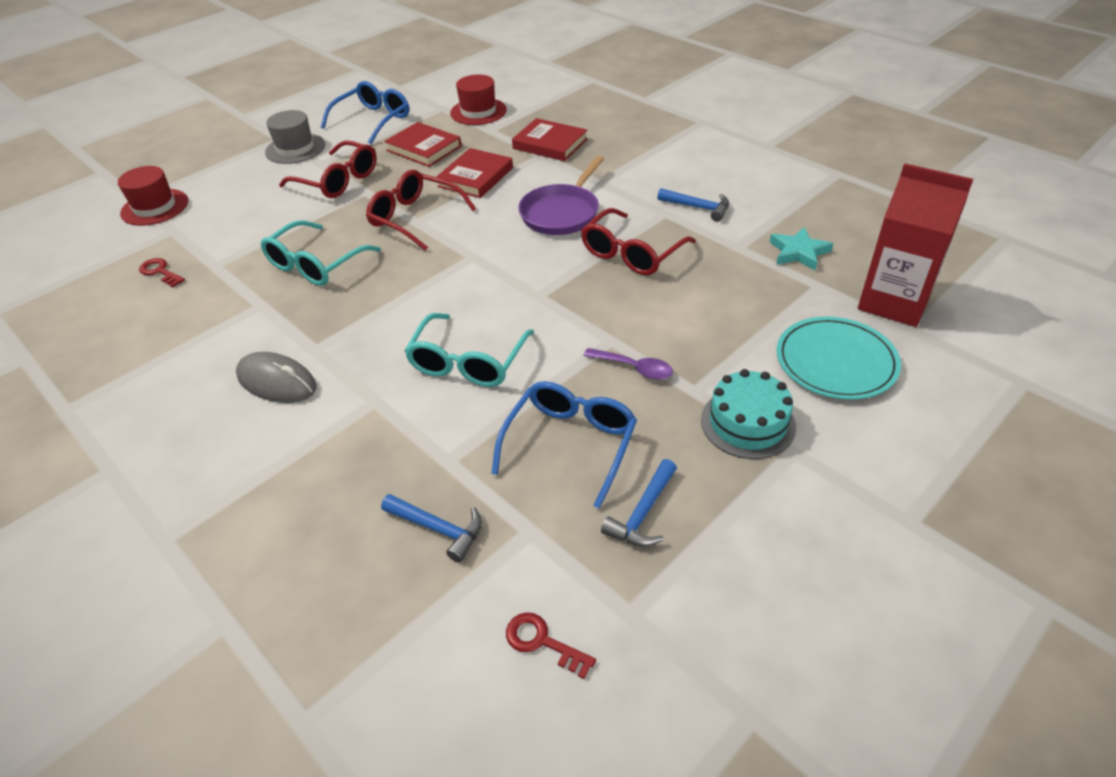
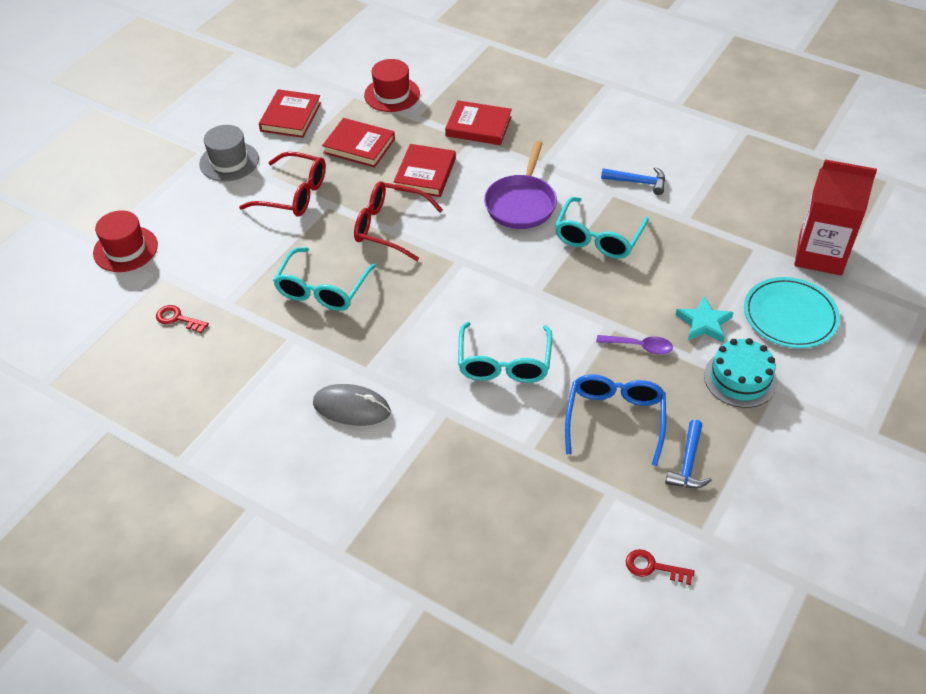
camera: 15 degrees left, 5 degrees up
(373, 120) = (290, 117): blue glasses -> red book
(438, 529) = (544, 503): blue hammer -> none
(631, 253) = (598, 238): red glasses -> turquoise glasses
(798, 252) = (734, 217): turquoise star -> turquoise star (704, 323)

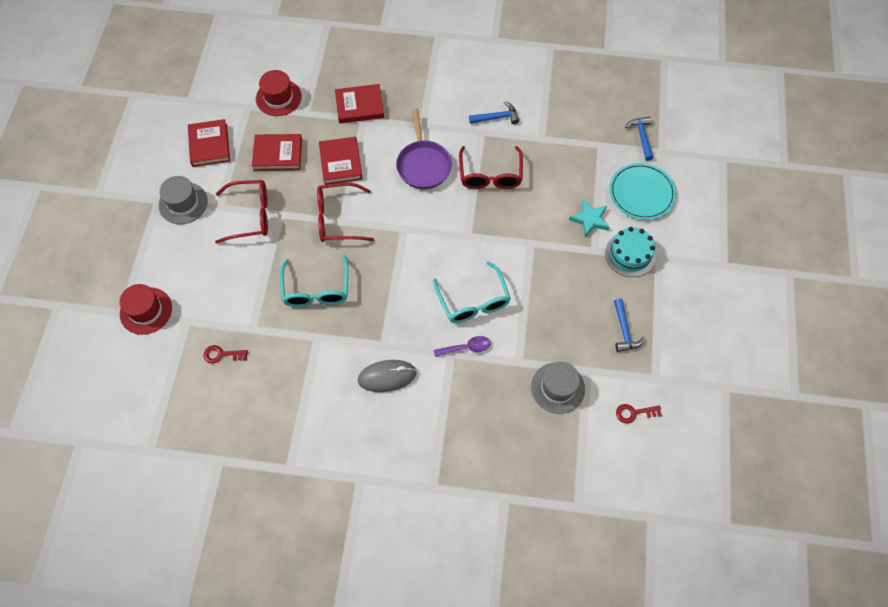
camera: 25 degrees left, 15 degrees up
(562, 498) = (558, 388): none -> grey hat
(598, 238) = (490, 175): turquoise glasses -> red glasses
(615, 419) = (565, 316): blue glasses -> none
(639, 346) = (556, 254): purple spoon -> purple spoon (466, 347)
(820, 255) = (641, 137): red carton -> blue hammer

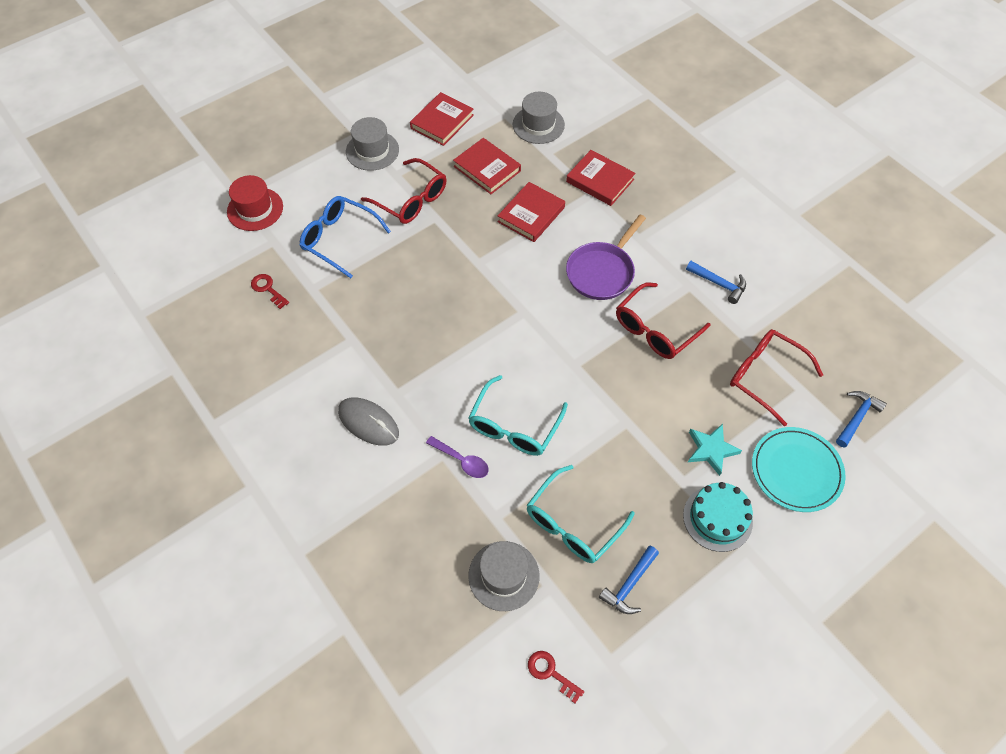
camera: 45 degrees right, 5 degrees down
(232, 281) = (339, 239): none -> blue glasses
(278, 97) = (538, 125): red hat -> grey hat
(316, 290) = (394, 301): turquoise glasses -> turquoise glasses (572, 524)
(337, 219) = (476, 258): red glasses -> red glasses (764, 376)

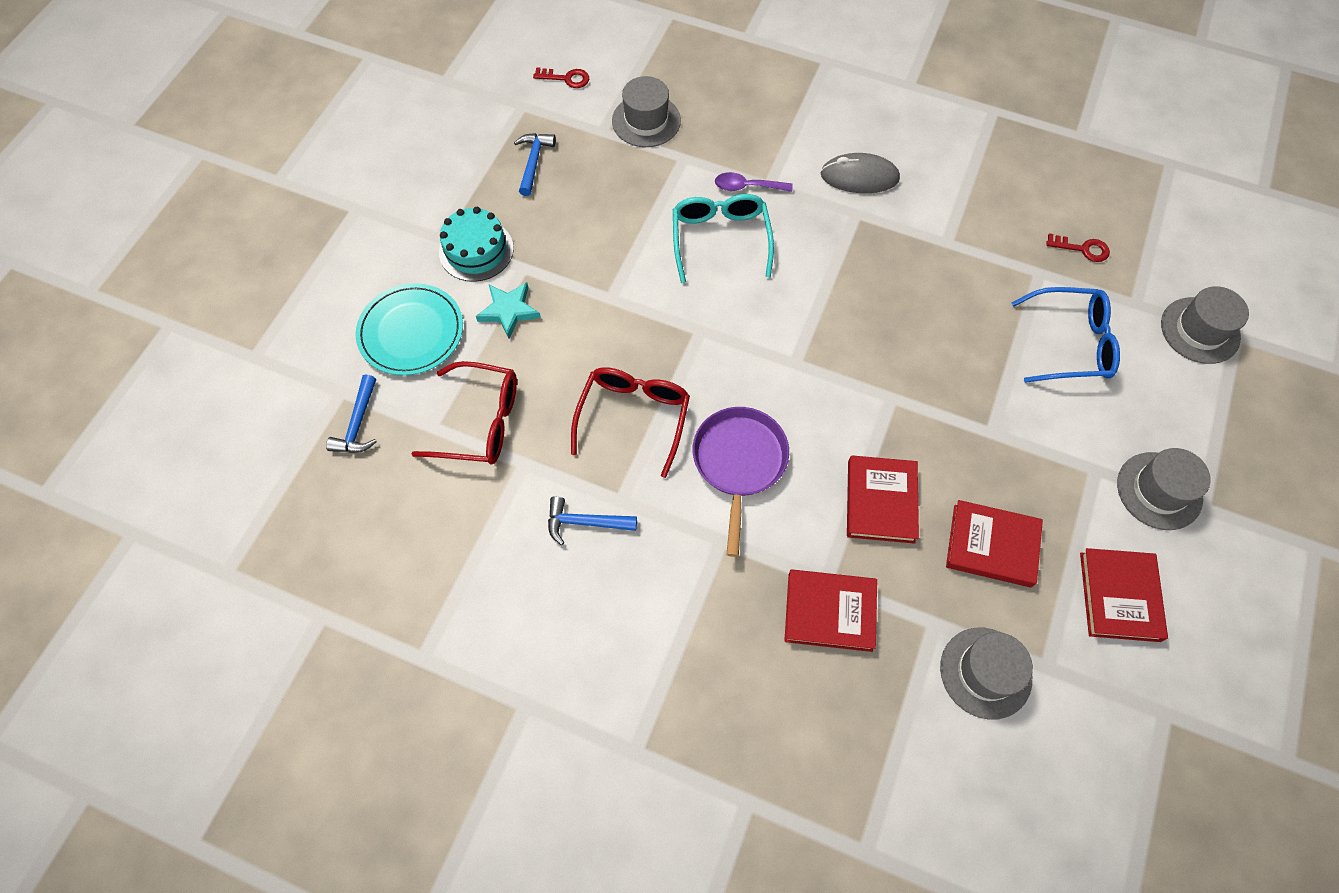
camera: 150 degrees right, 5 degrees up
(255, 209) = (1200, 330): red hat -> grey hat
(411, 200) = (1041, 441): red glasses -> none
(572, 524) = (610, 184): turquoise glasses -> none

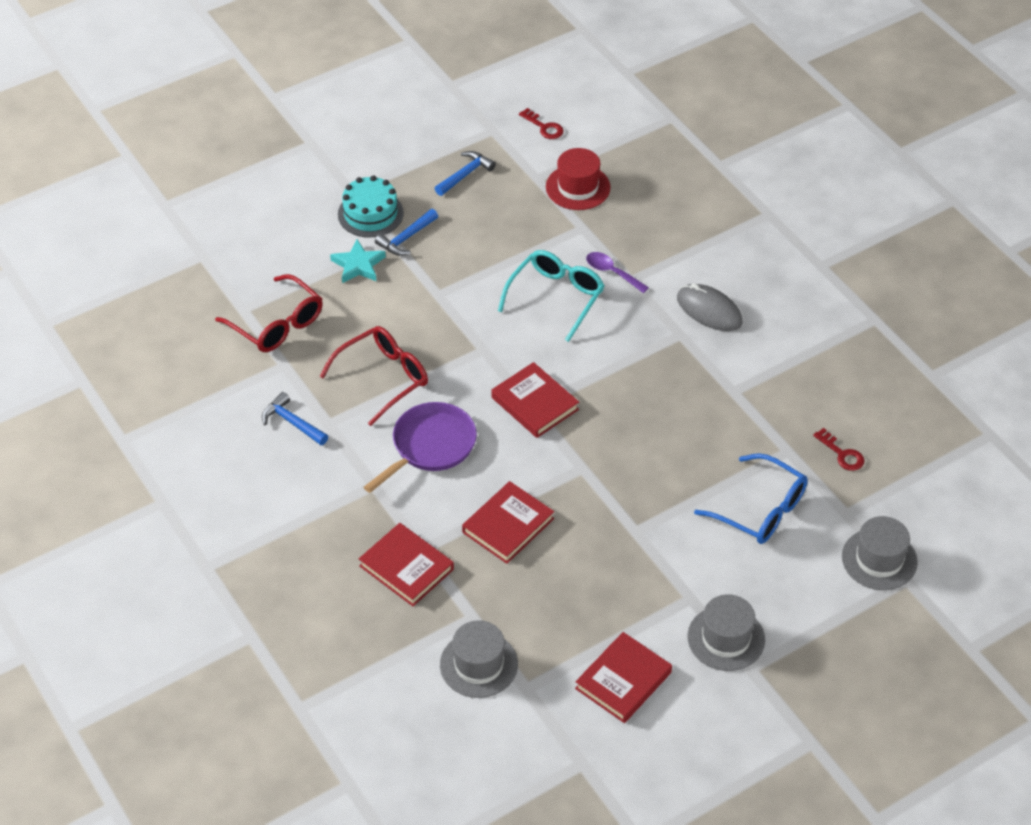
camera: 35 degrees right, 15 degrees down
(358, 424) = (197, 282): blue hammer -> blue hammer (406, 238)
(411, 332) = (280, 243): turquoise plate -> none
(646, 121) = (578, 187): grey hat -> red hat
(992, 546) = (561, 597): red book -> red book (534, 403)

